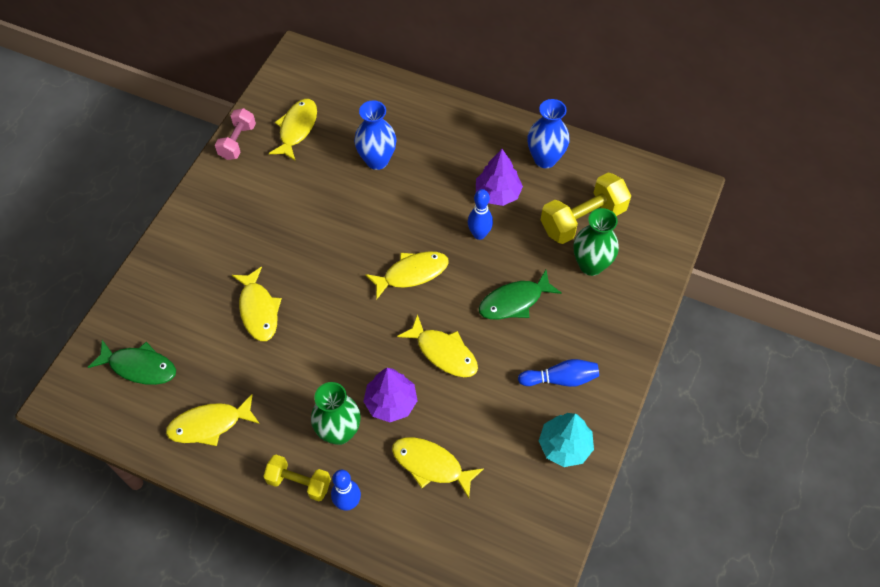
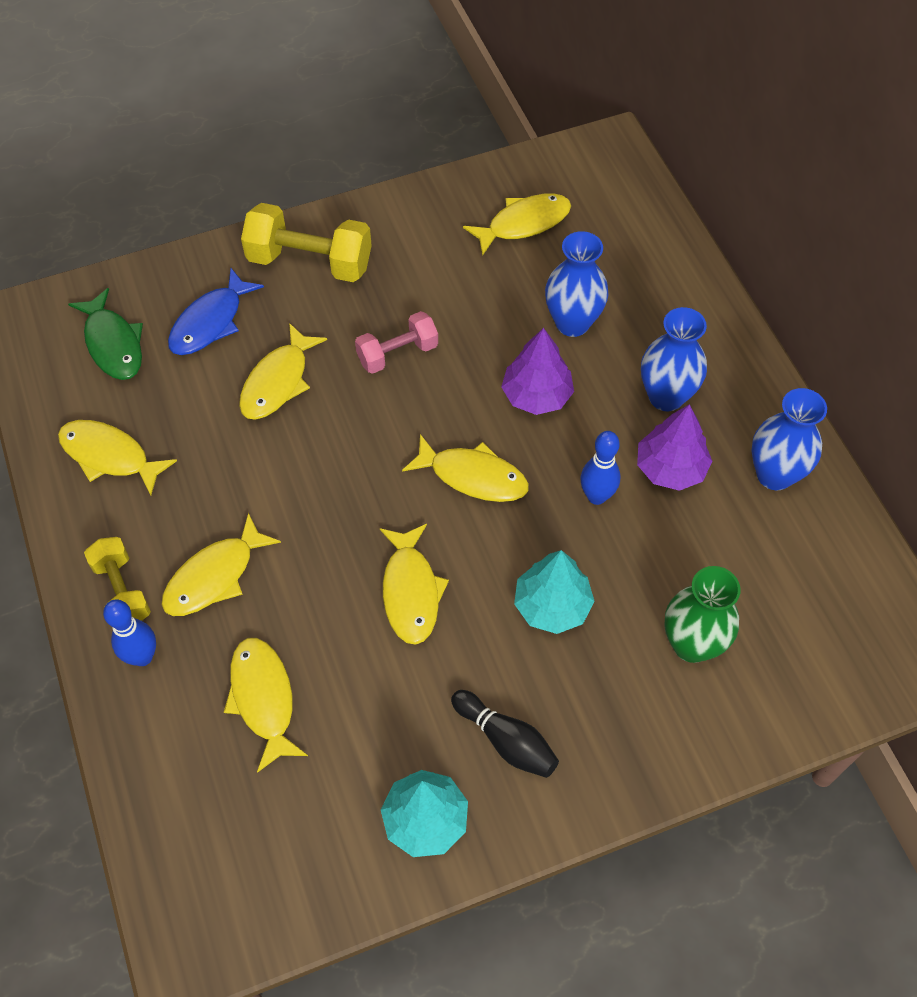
camera: 45 degrees right, 0 degrees up
(183, 310) = (210, 322): none -> blue fish
(237, 142) = (448, 192): pink dumbbell -> pink dumbbell (397, 353)
(339, 432) = (215, 576): green vase -> yellow fish
(391, 402) = (298, 594): purple tree -> purple tree (537, 395)
(459, 161) = (666, 396): none -> blue vase
(514, 301) = (552, 605): green fish -> turquoise tree
(560, 379) = (506, 740): blue bowling pin -> black bowling pin
(582, 219) = (742, 582): yellow dumbbell -> yellow dumbbell (310, 262)

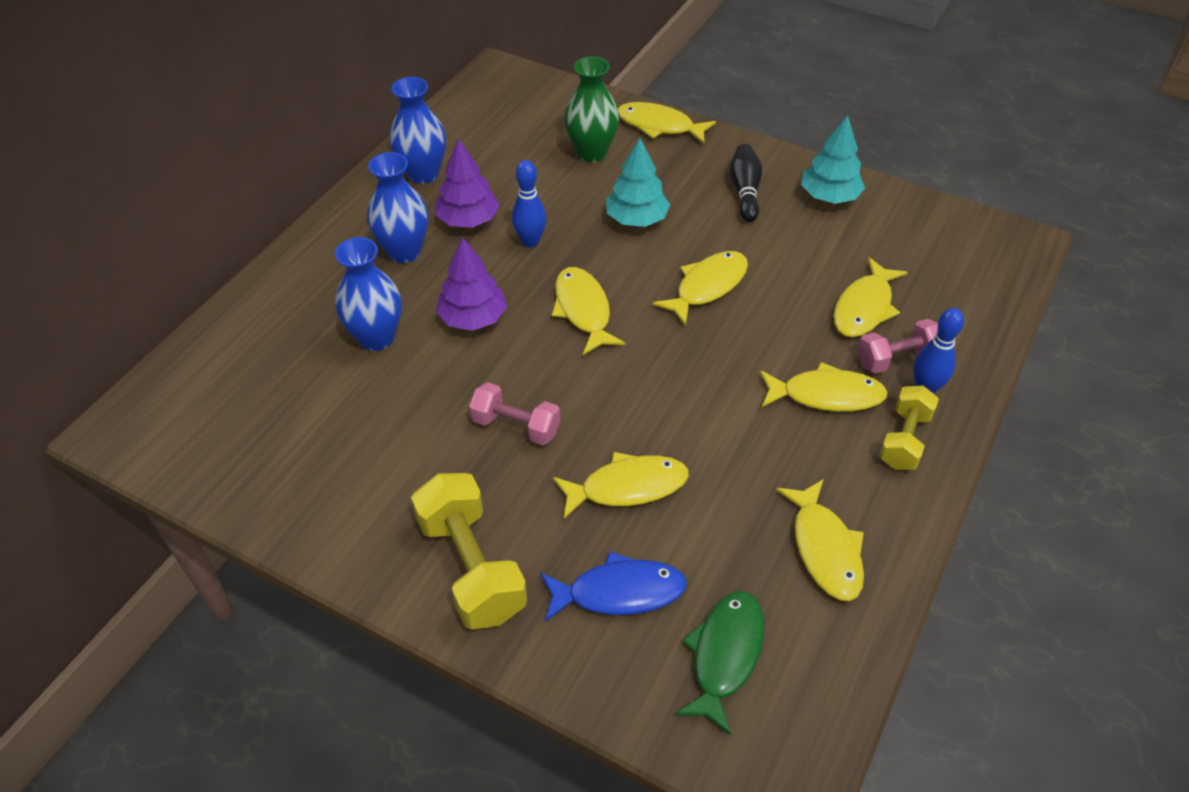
camera: 130 degrees left, 10 degrees down
(189, 667) = (897, 359): none -> pink dumbbell
(523, 224) = (280, 435): yellow fish -> yellow fish (659, 126)

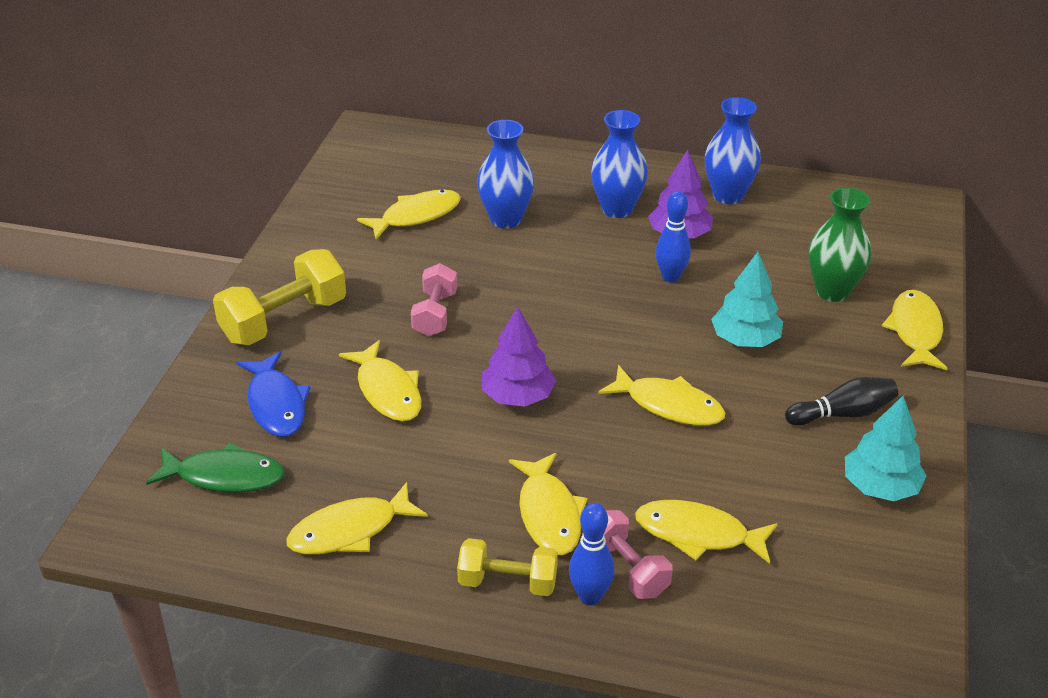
camera: 75 degrees right, 10 degrees down
(473, 318) = (552, 264): purple tree -> purple tree (518, 396)
(583, 310) = (593, 327): yellow fish -> yellow fish (416, 216)

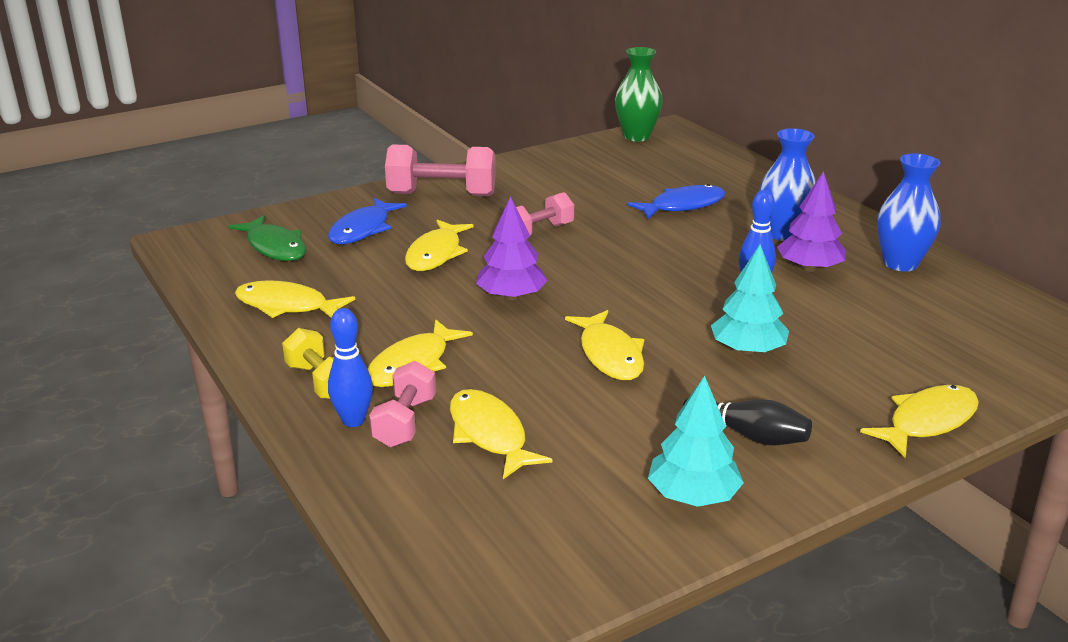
camera: 45 degrees right, 10 degrees down
(284, 320) = (442, 194): yellow dumbbell -> pink dumbbell
(416, 216) = (621, 180): yellow fish -> none
(506, 219) = (683, 206): blue vase -> blue fish
(832, 291) = (889, 359): green vase -> green vase (636, 136)

